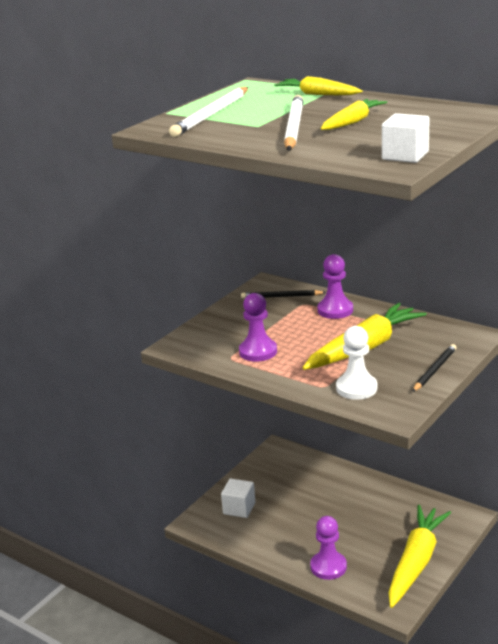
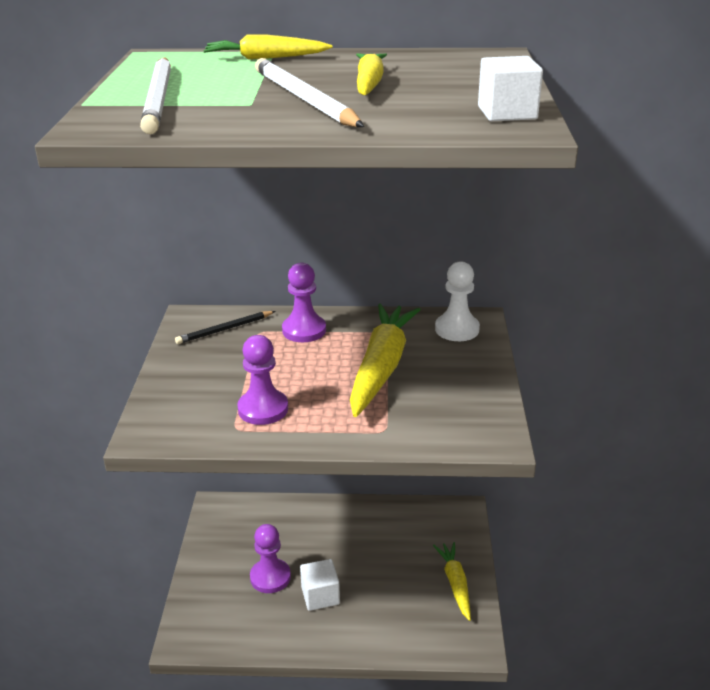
camera: 35 degrees left, 5 degrees up
(239, 508) = (224, 598): white cube -> white cube (320, 596)
(328, 567) = (374, 629): purple pawn -> purple pawn (270, 577)
(356, 388) = (422, 421): white pawn -> white pawn (457, 329)
(416, 562) = (455, 583): yellow carrot -> yellow carrot, size x0.58
(434, 370) = (479, 372): black pencil -> none

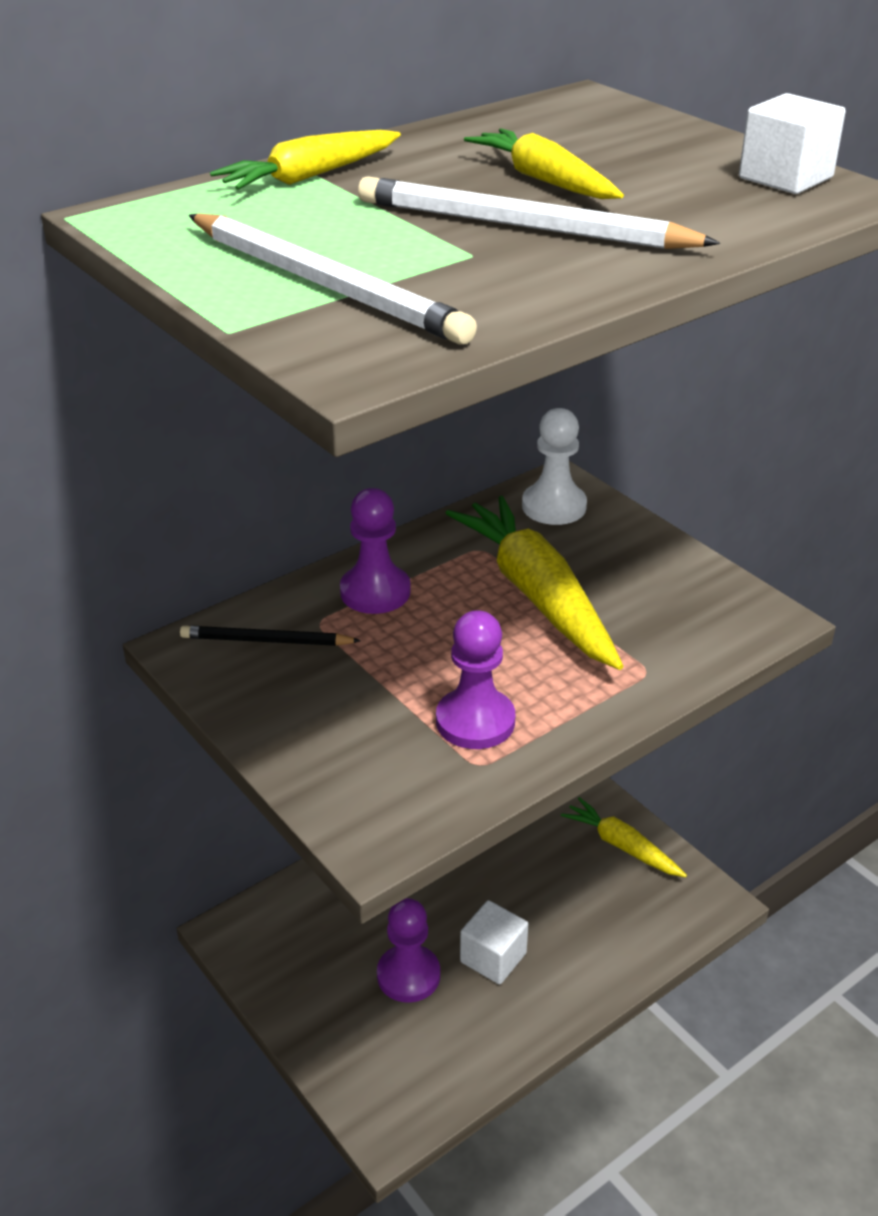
camera: 40 degrees left, 5 degrees up
(225, 329) = (266, 641): black pencil -> black pencil turned 75 degrees clockwise

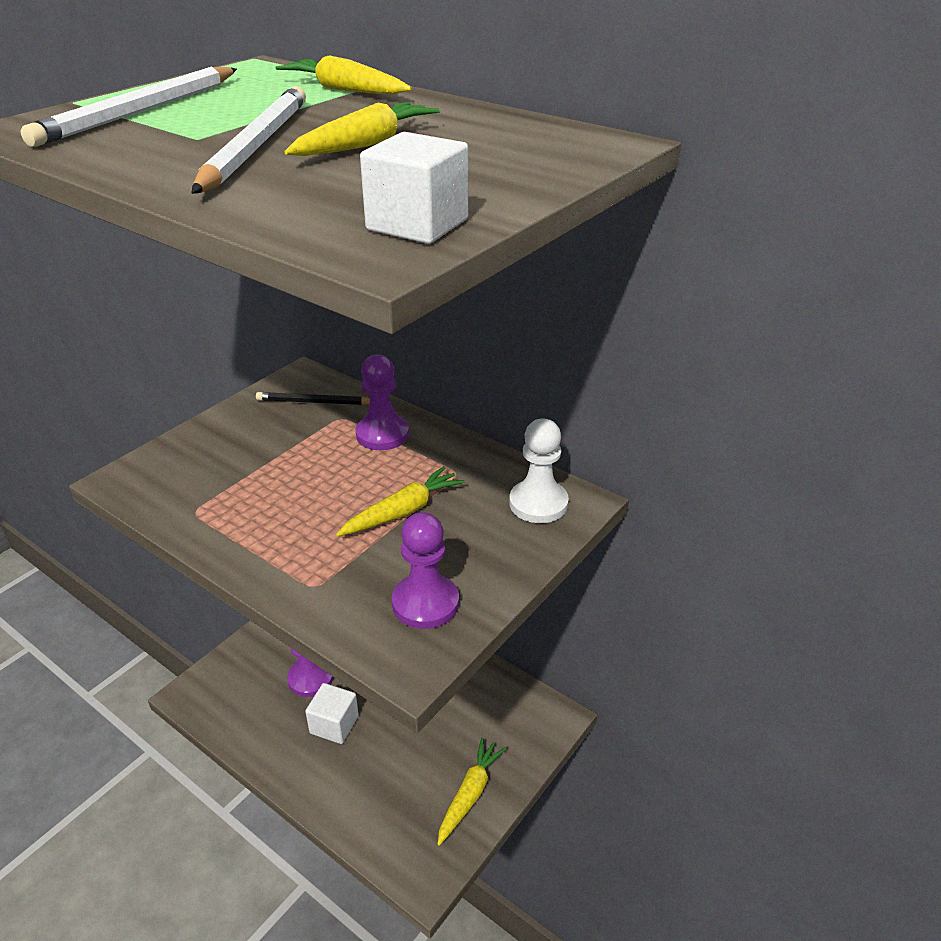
camera: 75 degrees right, 0 degrees up
(266, 641) = (314, 402): black pencil -> black pencil turned 75 degrees counterclockwise
(475, 721) = (240, 503): purple pawn -> purple pawn (425, 603)
(537, 595) = (402, 511): yellow carrot -> yellow carrot, size x0.58

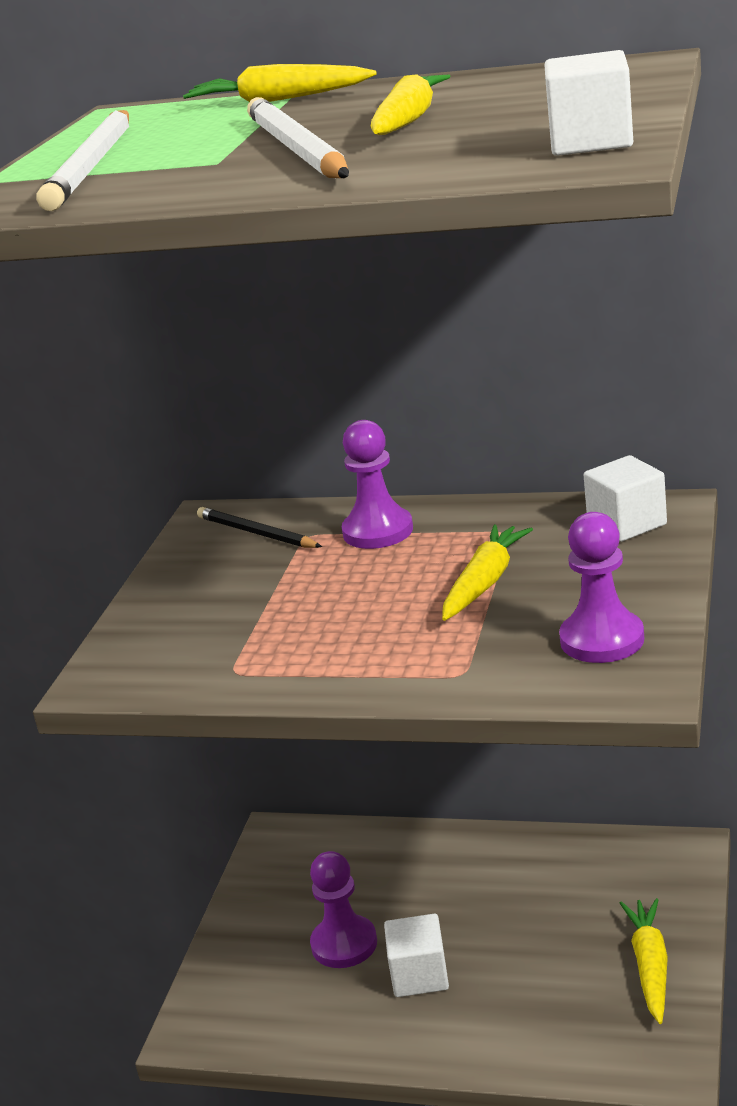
camera: 20 degrees left, 10 degrees down
(314, 402) = (256, 533): black pencil -> black pencil turned 60 degrees clockwise
(538, 503) = (627, 524): white pawn -> white cube

